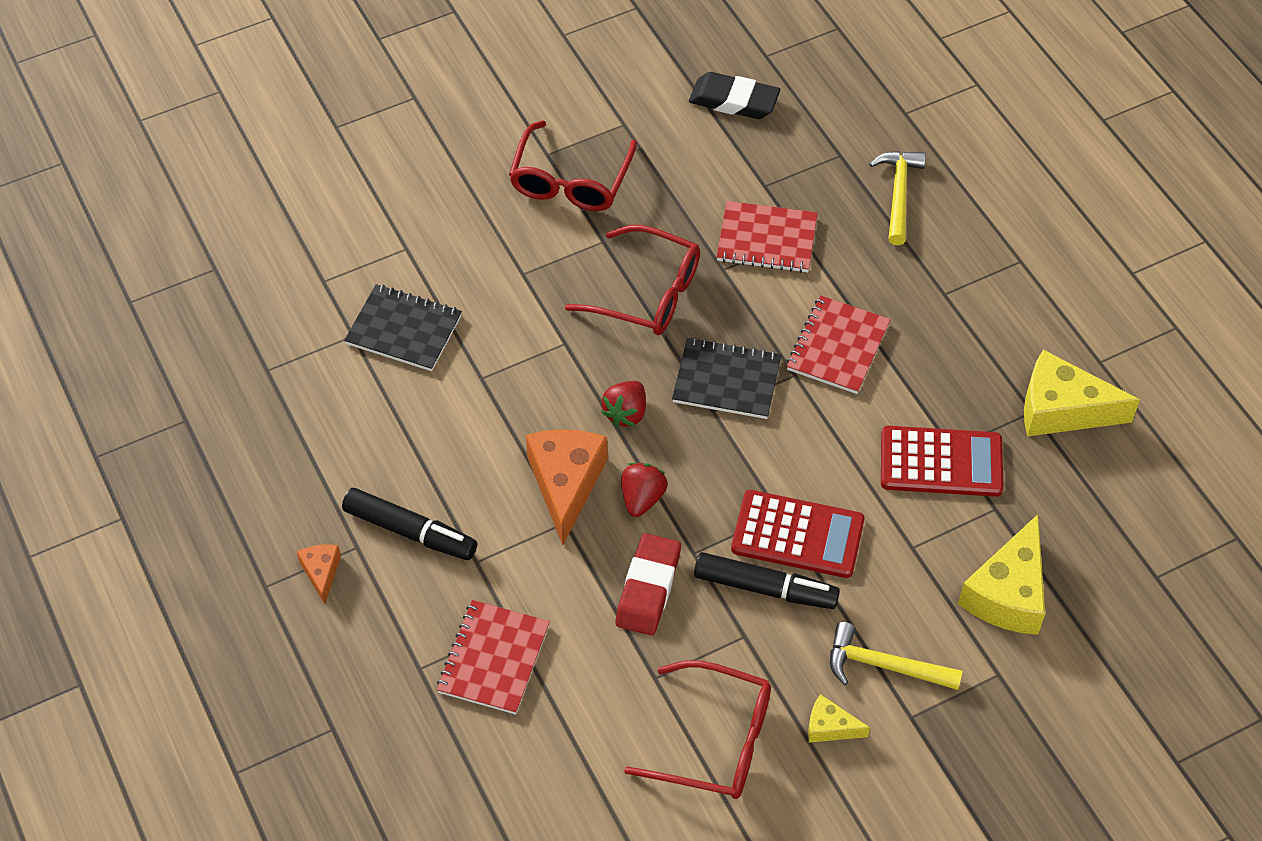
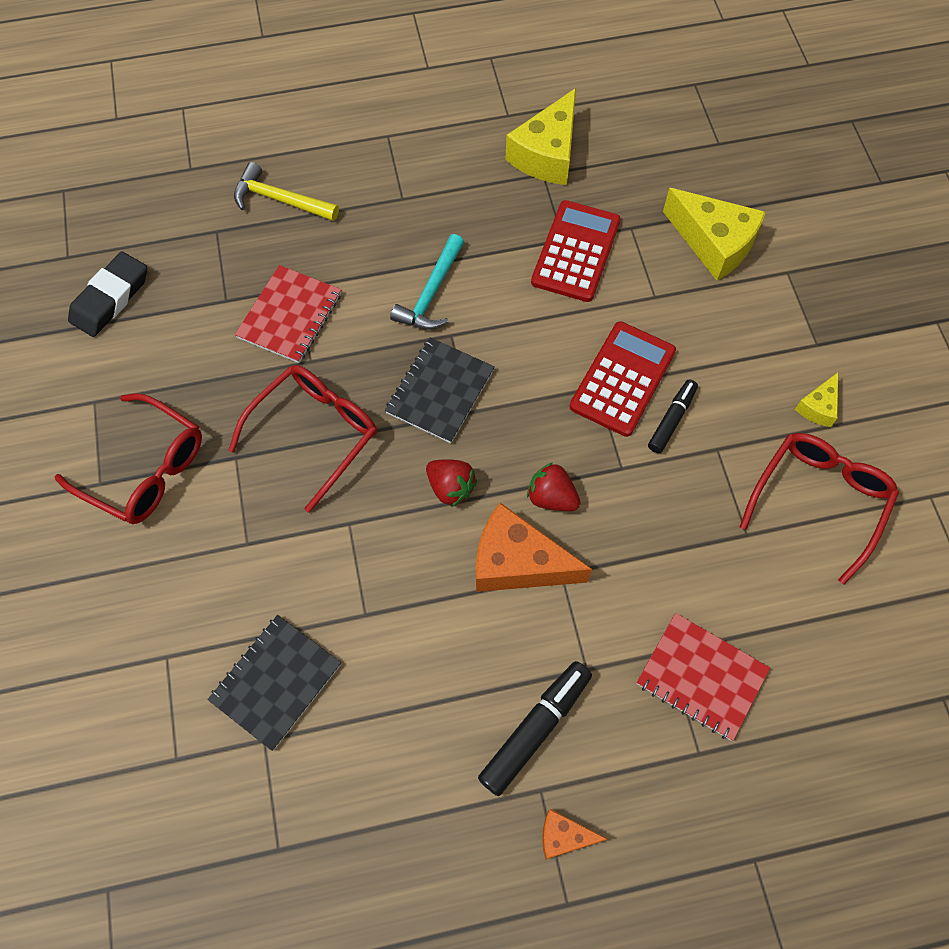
camera: 75 degrees left, 10 degrees up
(648, 588) = (651, 517): red eraser -> none
(764, 588) = (671, 420): black marker -> black marker, size x0.64
(838, 347) = (432, 293): red notebook -> turquoise hammer
(884, 666) = (766, 350): yellow hammer -> none

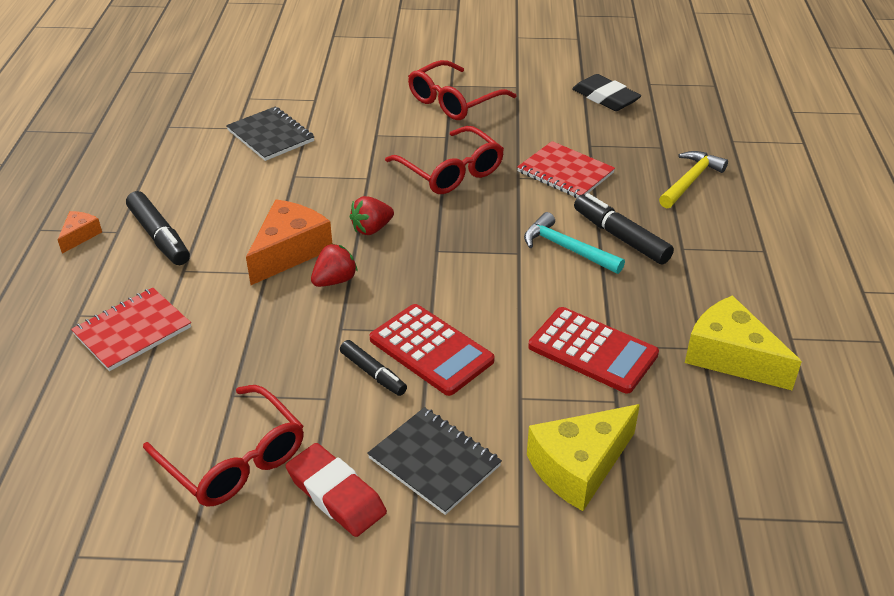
camera: 105 degrees right, 25 degrees down
(399, 249) = (621, 237): none -> black marker
(440, 391) = (463, 237): black notebook -> black notebook (434, 462)
(818, 407) = (336, 494): yellow cheese -> red eraser

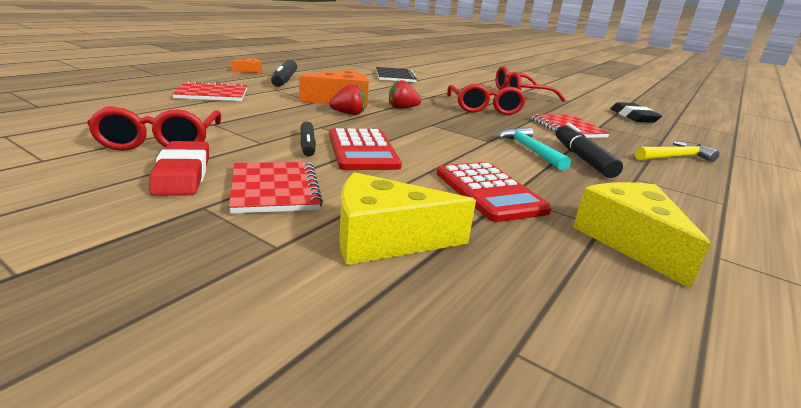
camera: 30 degrees right, 15 degrees down
(434, 462) = (274, 189): black notebook -> red notebook

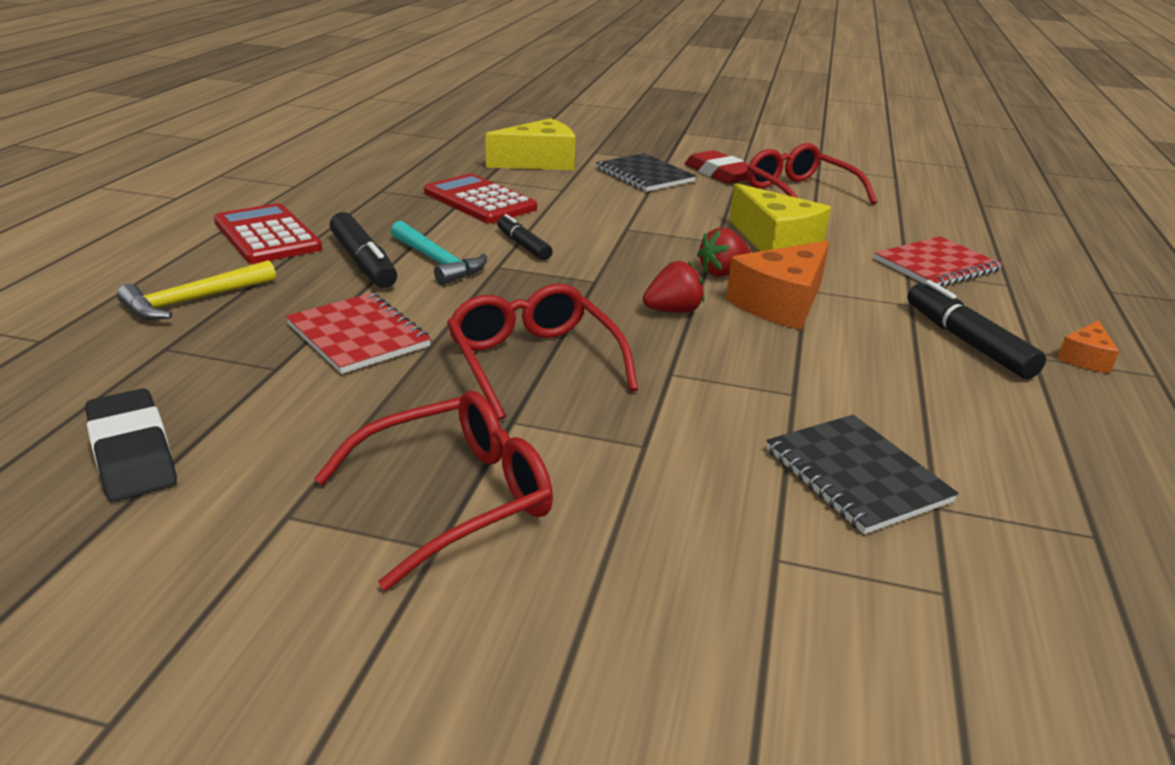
camera: 160 degrees right, 5 degrees up
(274, 189) = (644, 175): red notebook -> black notebook
(307, 145) = (686, 214): black marker -> black marker (523, 245)
(362, 150) = (629, 218): red calculator -> red calculator (267, 235)
(629, 241) = (362, 184): yellow cheese -> yellow cheese (775, 242)

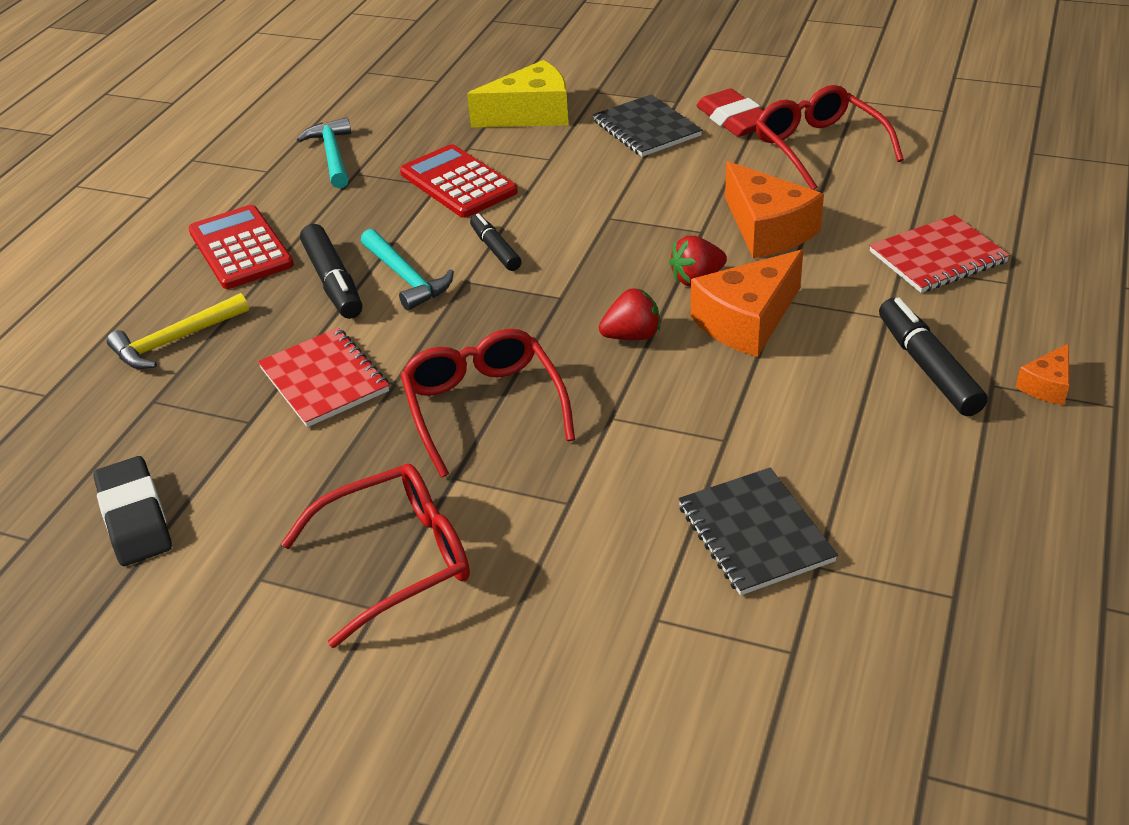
camera: 10 degrees right, 10 degrees up
(357, 178) = (332, 155): none -> turquoise hammer
(775, 242) = (767, 230): yellow cheese -> orange cheese

